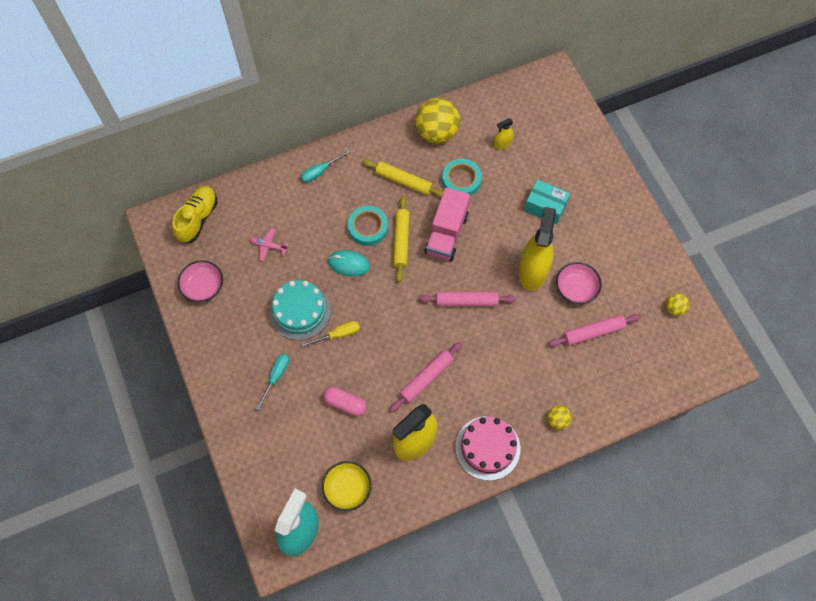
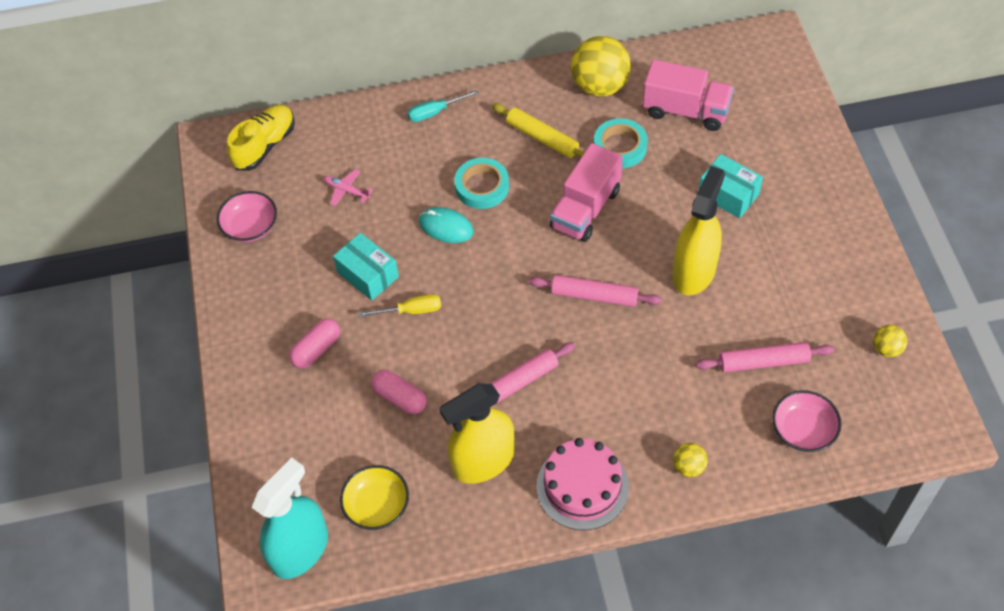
camera: 15 degrees right, 10 degrees down
(276, 376) = (316, 349): turquoise screwdriver -> pink capsule
(300, 311) = (368, 274): turquoise cake -> turquoise box
(401, 241) = (522, 209): yellow rolling pin -> none
(502, 144) = (685, 111): yellow spray bottle -> pink truck
(576, 288) = (750, 302): pink bowl -> pink bowl (803, 430)

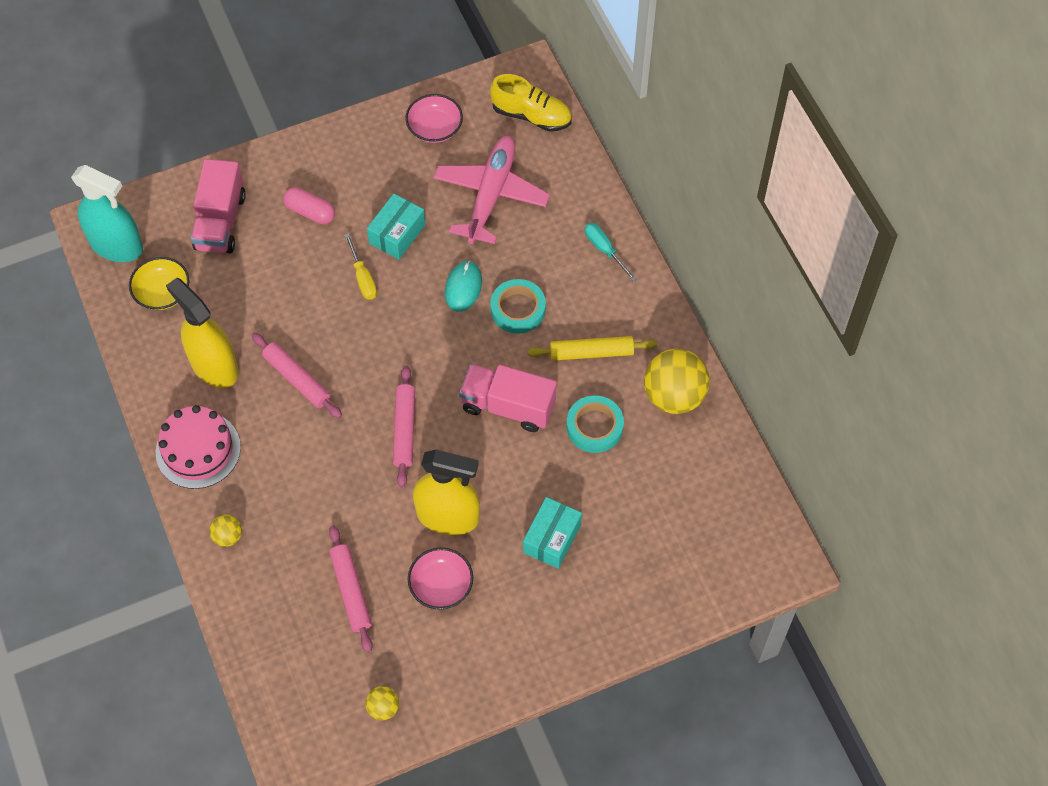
camera: 75 degrees right, 5 degrees up
(347, 190) = (491, 195): pink plane -> pink plane, size x2.45
(400, 398) = (269, 288): pink capsule -> none
(542, 138) = (591, 352): yellow rolling pin -> yellow rolling pin turned 60 degrees clockwise
(685, 111) = (658, 484): pink truck -> pink truck (220, 221)
(803, 430) = (279, 634): pink bowl -> pink bowl (441, 585)

